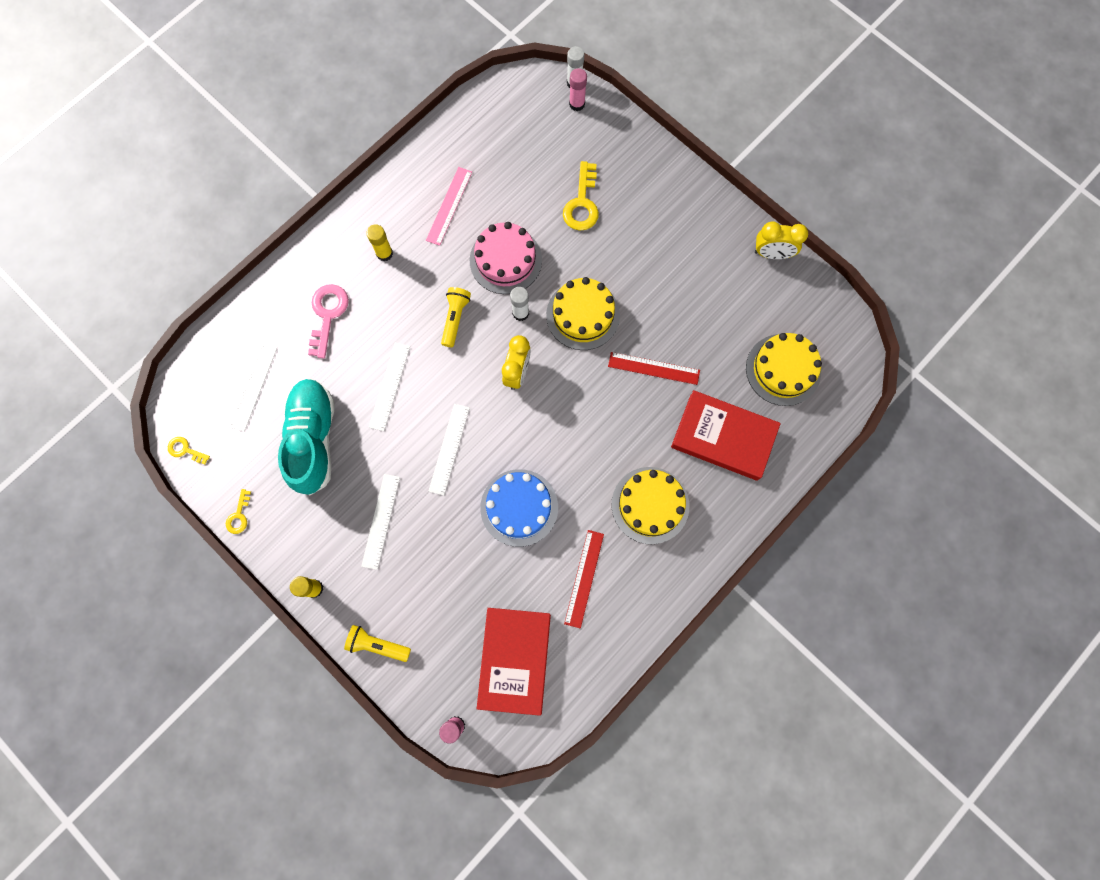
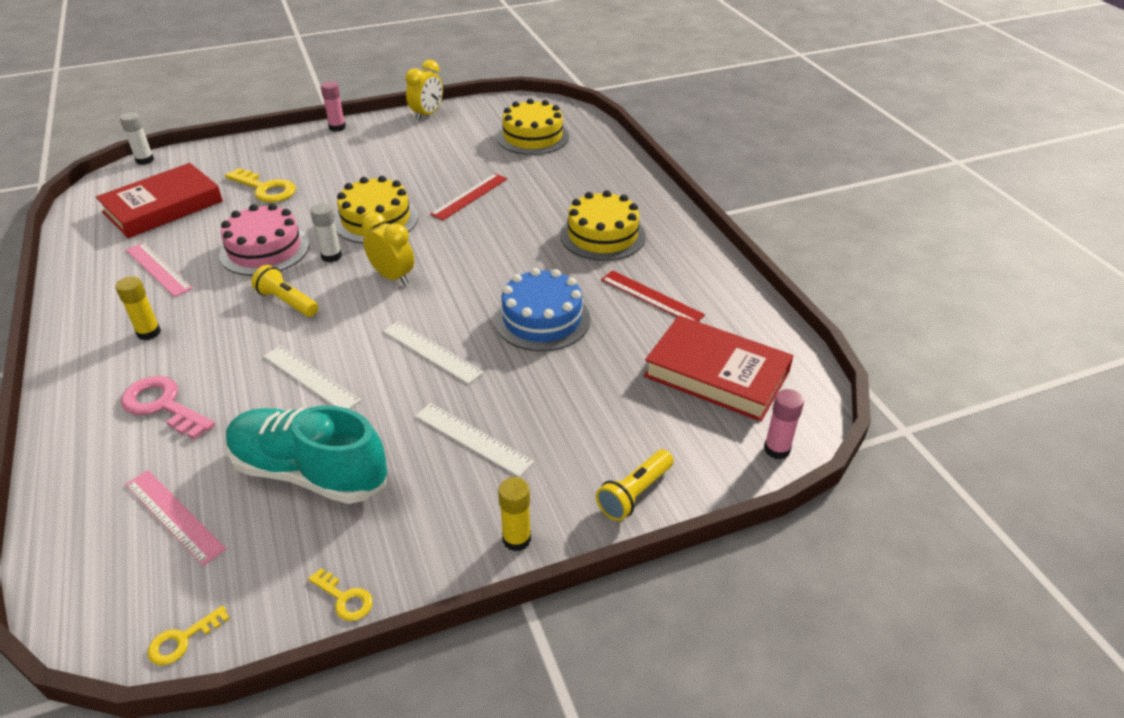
camera: 65 degrees left, 35 degrees down
(253, 387) = (174, 516): white ruler -> pink ruler
(577, 104) = (167, 165): pink glue stick -> pink glue stick (337, 127)
(723, 437) = (568, 180): red book -> red book (163, 207)

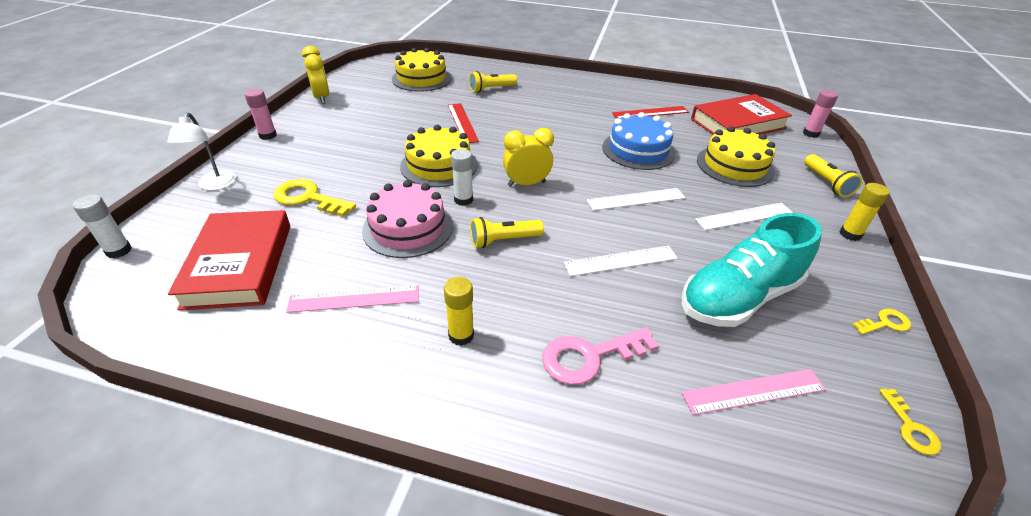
camera: 55 degrees left, 0 degrees up
(247, 147) = (215, 185): none -> white lamp
(265, 189) = (308, 198): yellow key -> yellow key turned 135 degrees counterclockwise
(564, 180) = (491, 89): none -> yellow flashlight
(602, 235) = (570, 102): yellow cake -> yellow cake (734, 165)

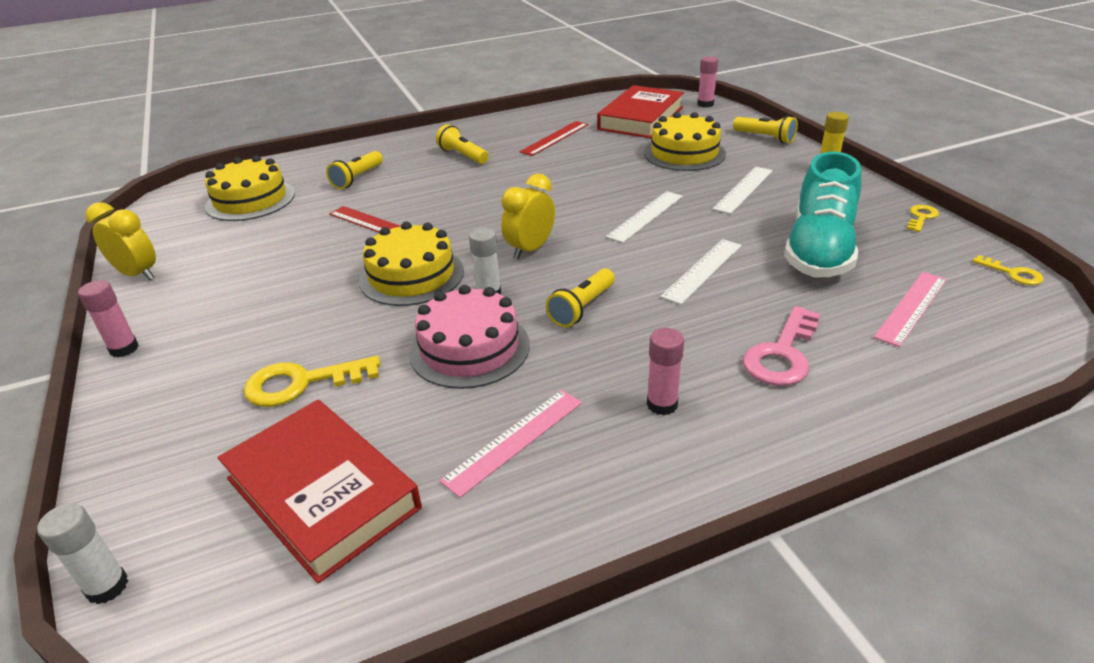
camera: 35 degrees left, 5 degrees down
(215, 185) = (136, 438): white lamp -> none
(461, 335) = (662, 404): yellow glue stick -> pink glue stick
(572, 100) = (463, 156): none -> yellow flashlight
(638, 150) = (590, 175): blue cake -> none

